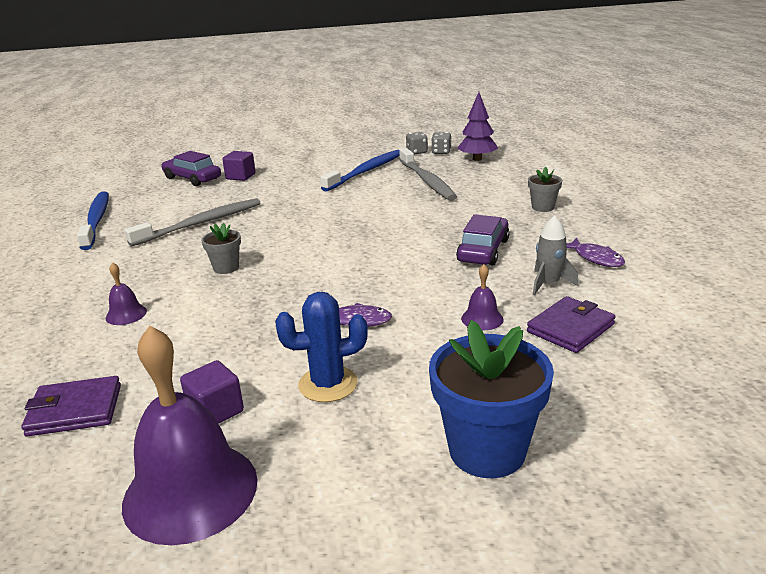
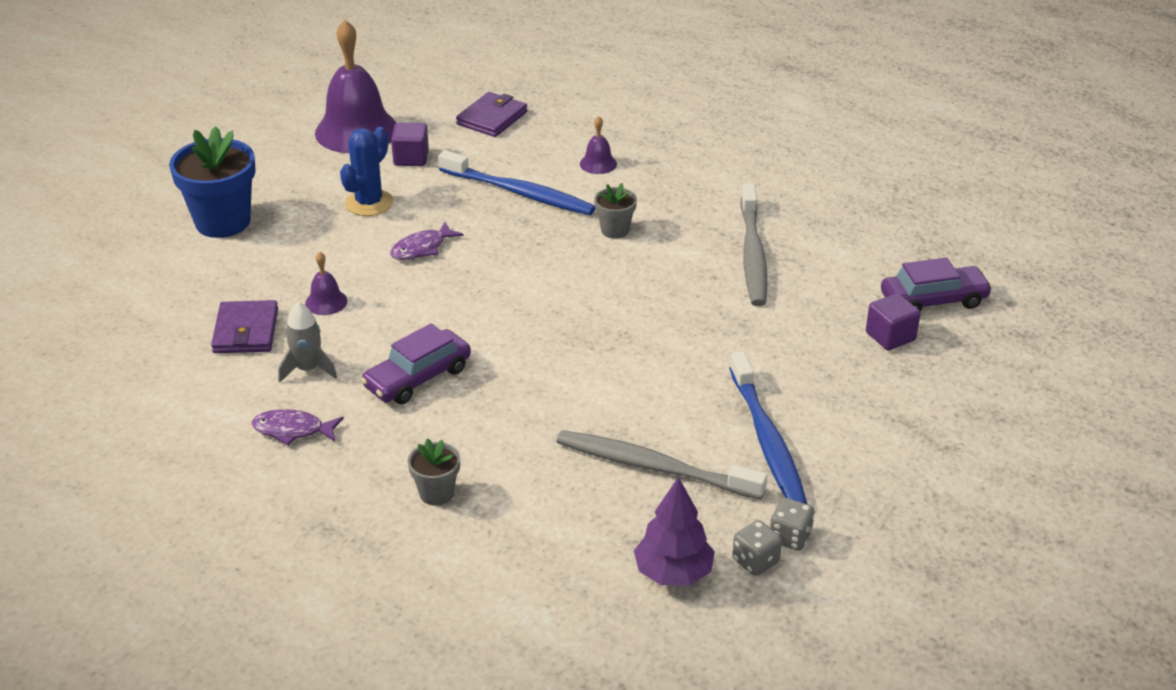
camera: 130 degrees right, 10 degrees up
(96, 220) = (856, 202): blue toothbrush -> blue toothbrush (519, 193)
(483, 250) = (418, 378): purple car -> purple car turned 75 degrees clockwise

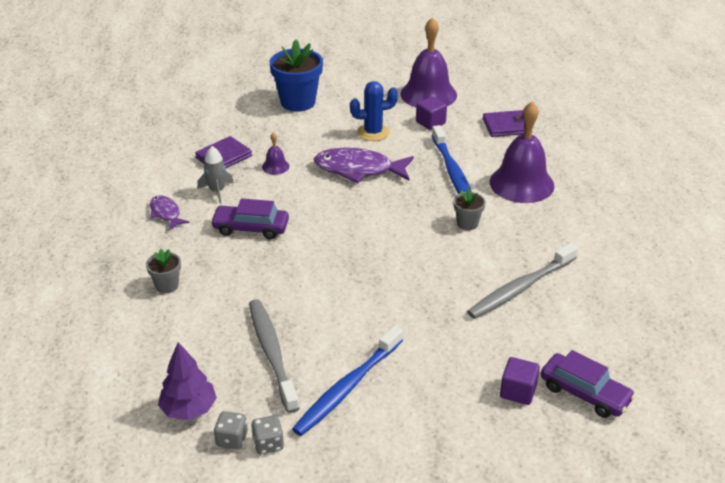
camera: 50 degrees right, 0 degrees up
(422, 248) = (358, 169): purple fish -> purple fish, size x1.86
(598, 163) = (521, 183): purple bell -> purple bell, size x2.30

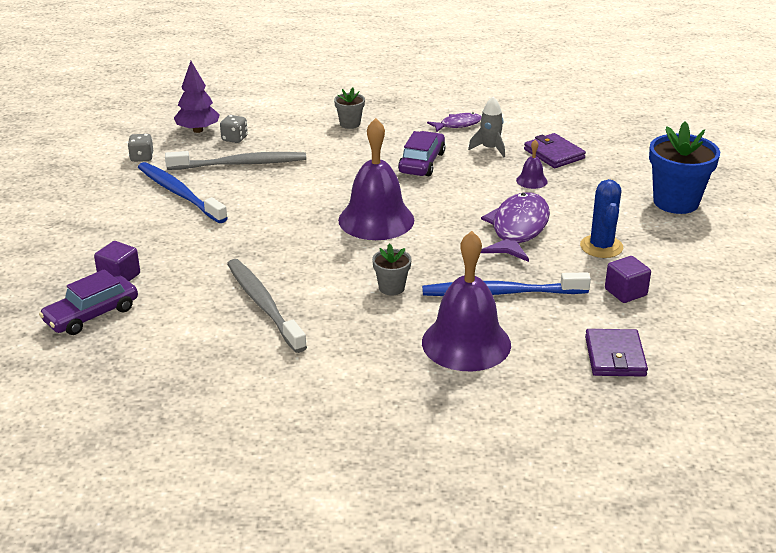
camera: 100 degrees right, 5 degrees down
(232, 439) = (156, 145): grey dice -> grey dice (234, 139)
(428, 94) = (706, 301): purple bell -> purple bell (376, 220)

